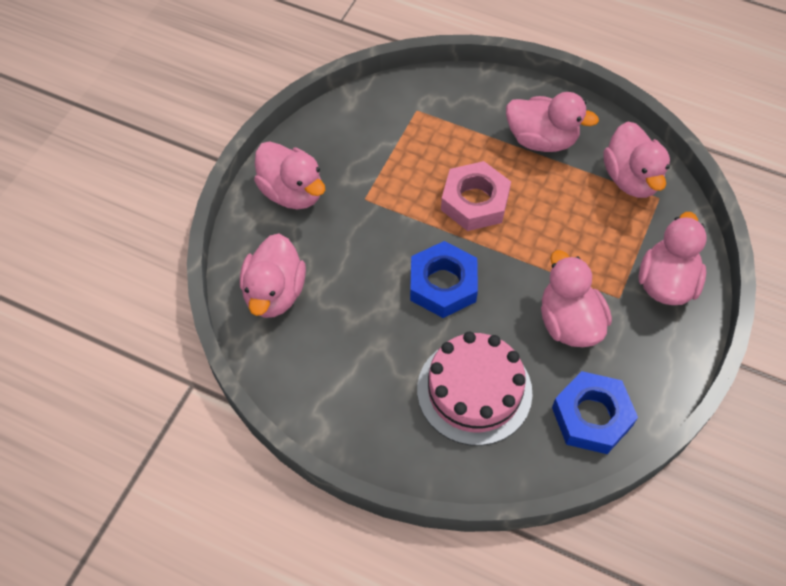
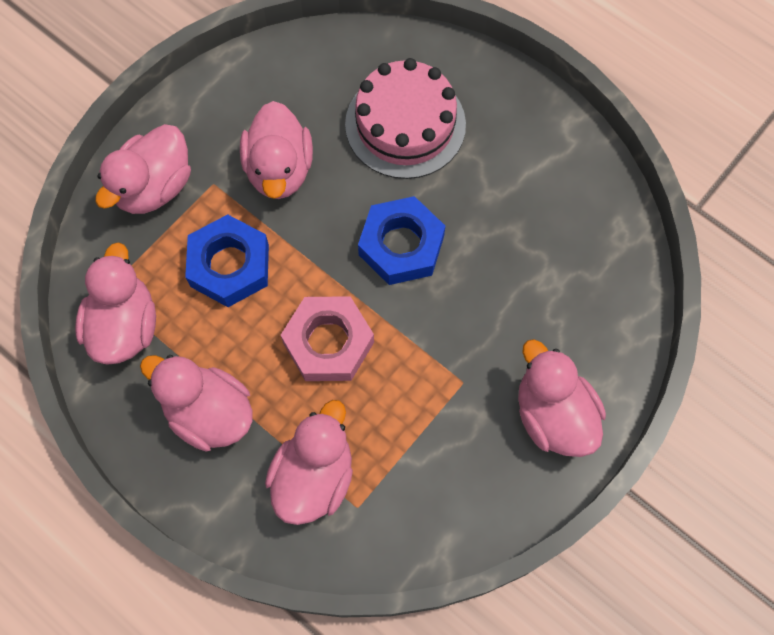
camera: 165 degrees left, 10 degrees up
(274, 293) = (596, 282): pink duck -> pink duck (314, 477)
(591, 416) = (298, 73): blue nut -> blue nut (230, 265)

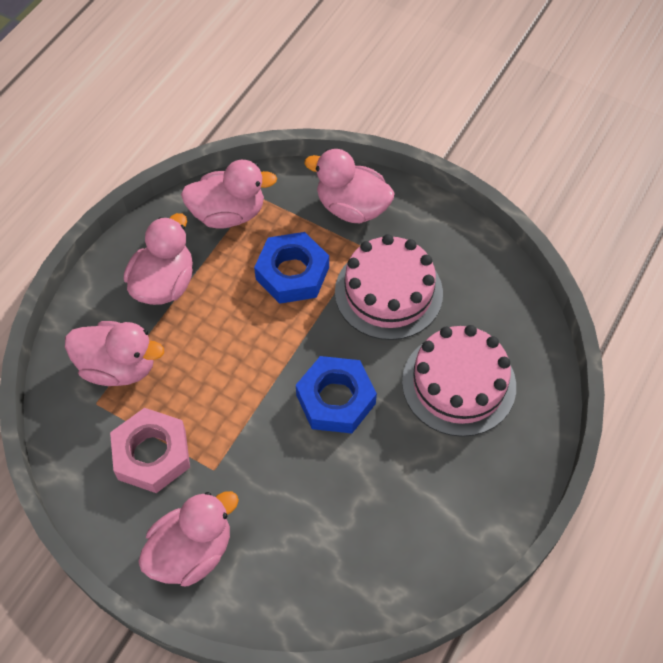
camera: 80 degrees right, 10 degrees down
(279, 169) = (388, 292): pink duck -> pink cake
(328, 342) = (235, 357): pink nut -> pink nut (152, 454)

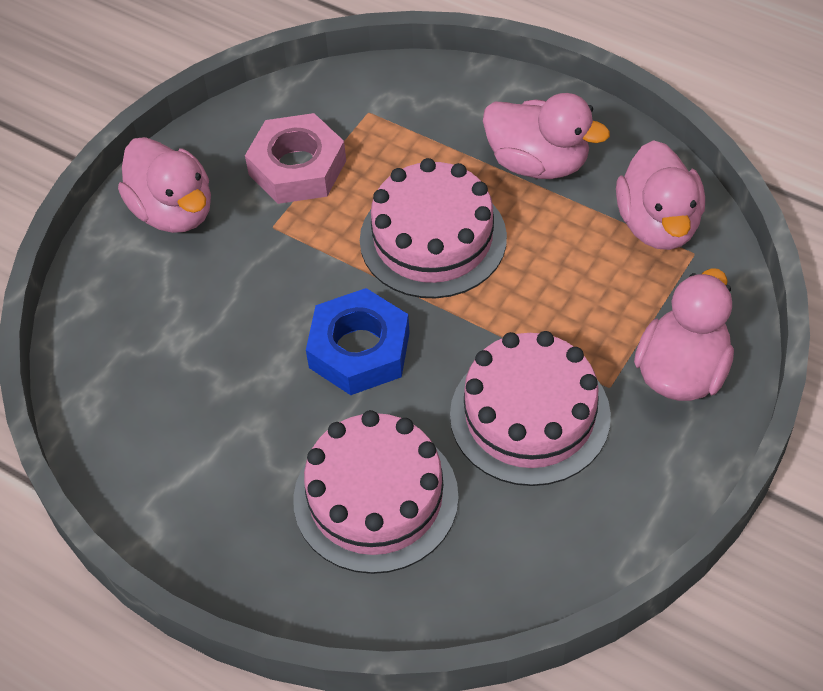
camera: 95 degrees right, 5 degrees down
(118, 367) = (416, 128): pink duck -> none
(233, 353) = (433, 239): none -> pink cake
(292, 273) = (559, 299): blue nut -> none

